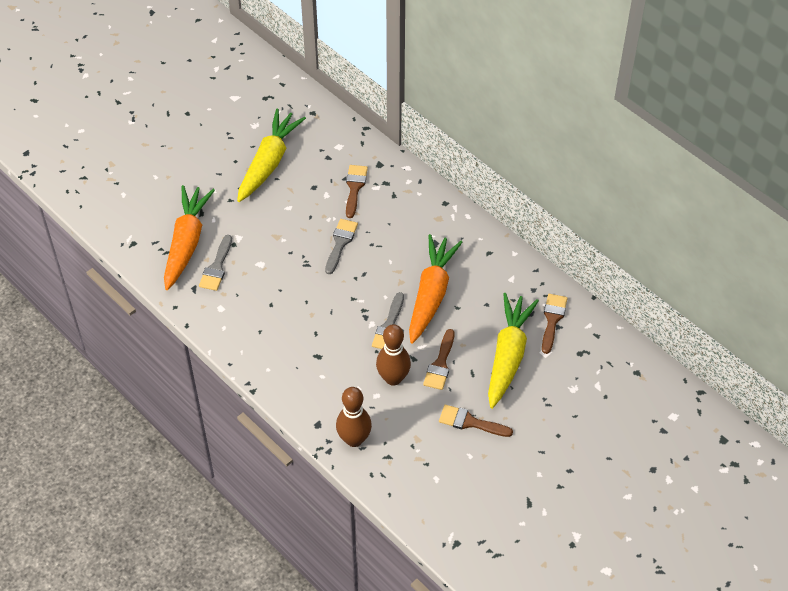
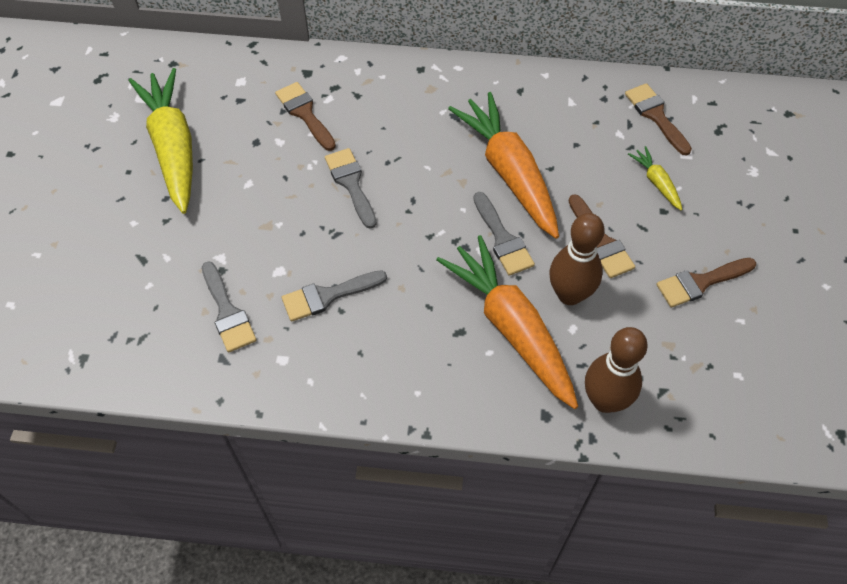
camera: 40 degrees left, 5 degrees up
(187, 242) = (157, 308): orange carrot -> orange carrot (511, 327)
(271, 293) = (327, 296): none -> grey brush
(508, 355) = (656, 182): yellow carrot -> yellow carrot, size x0.44

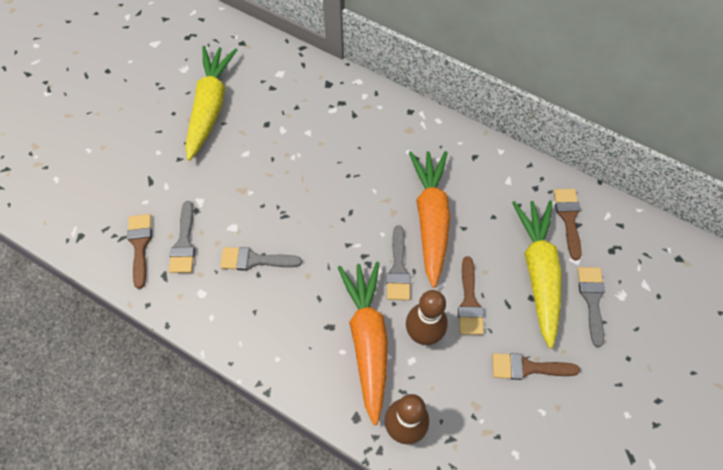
camera: 25 degrees right, 5 degrees up
(305, 113) = (310, 115): brown brush -> brown brush (140, 245)
(351, 183) = (314, 182): grey brush -> grey brush (592, 299)
(656, 182) = (538, 272): yellow carrot -> yellow carrot, size x2.29

